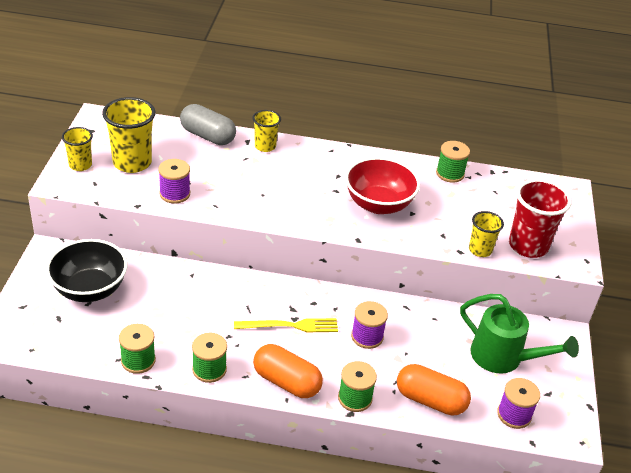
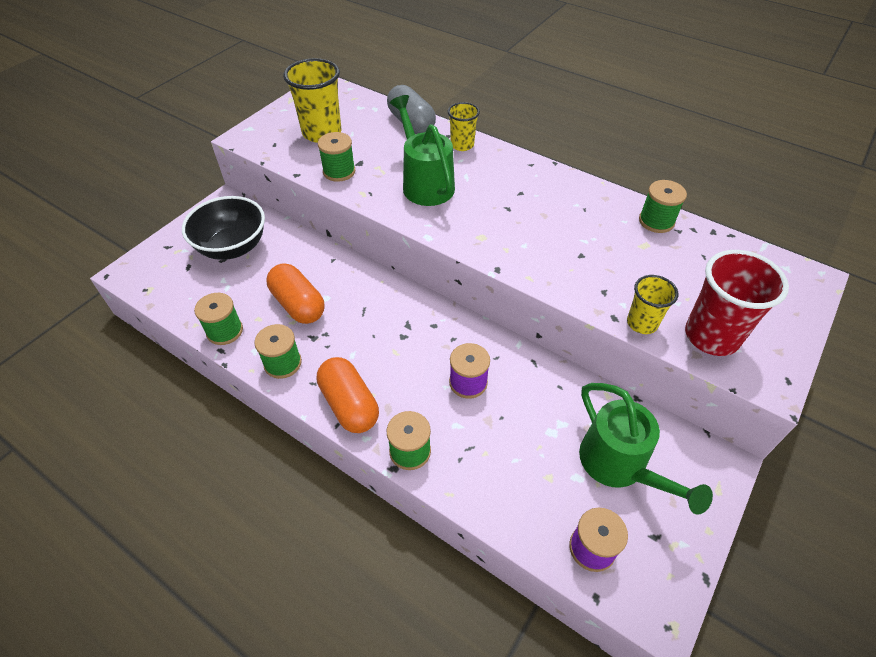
camera: 30 degrees right, 10 degrees up
(80, 165) = (274, 125): yellow cup -> none
(175, 194) = (339, 171): purple spool -> green spool
(256, 186) = (424, 183): none -> green watering can
(290, 326) = (393, 343): yellow fork -> none
(378, 204) = (547, 235): red bowl -> none
(430, 400) = (496, 487): orange capsule -> orange capsule (298, 304)

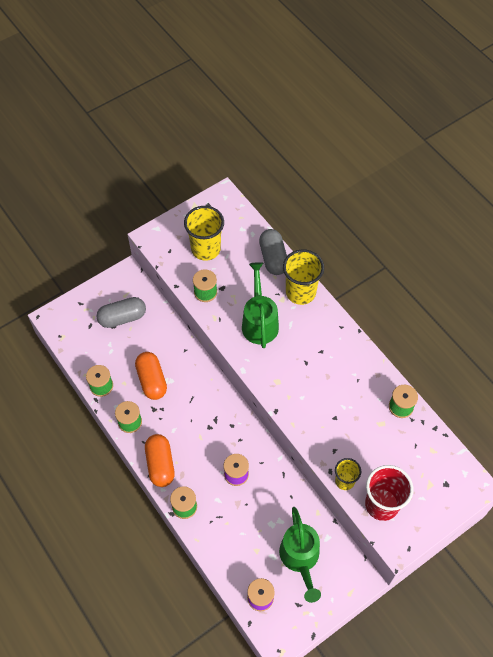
camera: 20 degrees right, 10 degrees up
(232, 247) = (122, 318): black bowl -> grey capsule
(462, 145) = (300, 292): yellow cup -> yellow cup, size x1.71

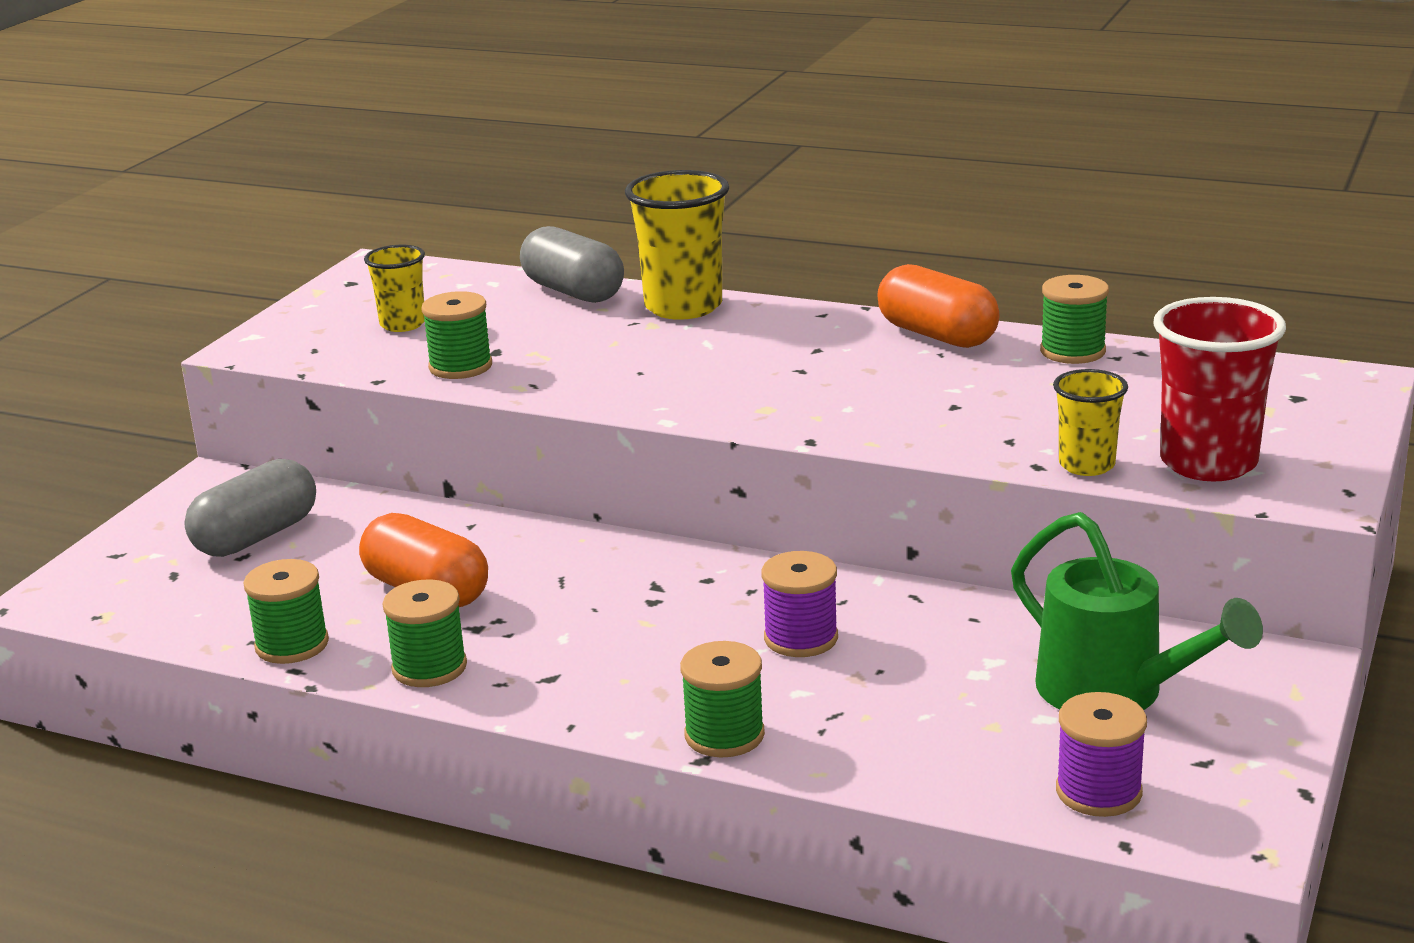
camera: 30 degrees left, 35 degrees down
(160, 464) = (584, 698): orange capsule -> orange capsule (937, 335)
(206, 249) = (402, 324): yellow cup -> yellow cup, size x0.58
(259, 321) = (632, 360): green watering can -> none

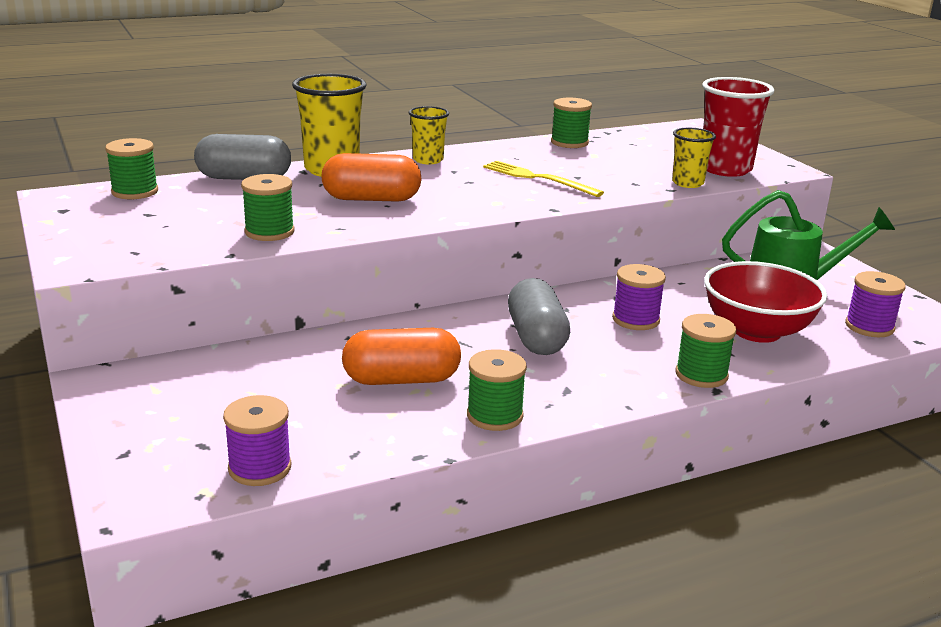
camera: 50 degrees left, 0 degrees up
(171, 615) = (260, 468): none -> purple spool
(256, 536) = (215, 398): grey capsule -> grey capsule (536, 338)
(292, 645) = (385, 444): green spool -> green spool (135, 192)
(402, 324) = (168, 222): yellow cup -> yellow cup (428, 160)
(893, 392) = (538, 178): none -> yellow fork
(920, 721) = (756, 331): none -> red bowl
(937, 335) = (495, 151): orange capsule -> orange capsule (371, 199)

